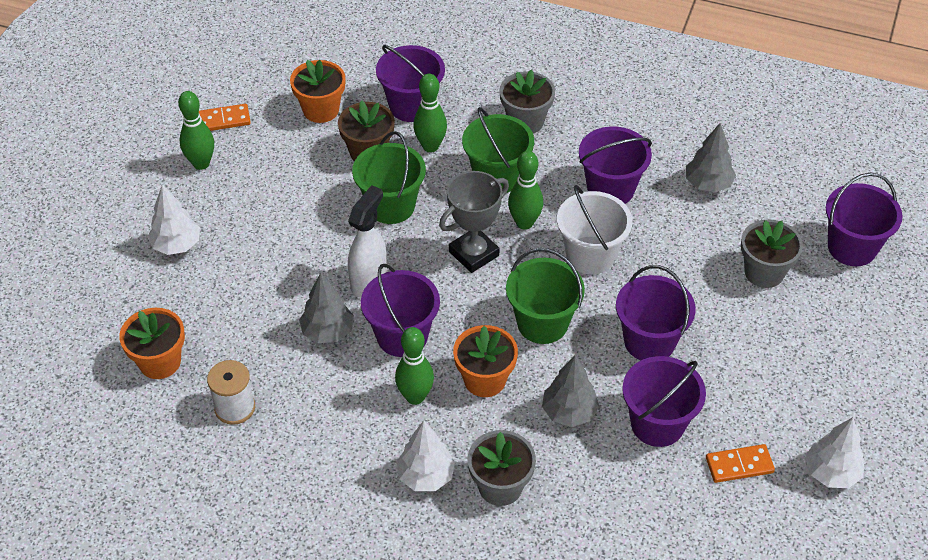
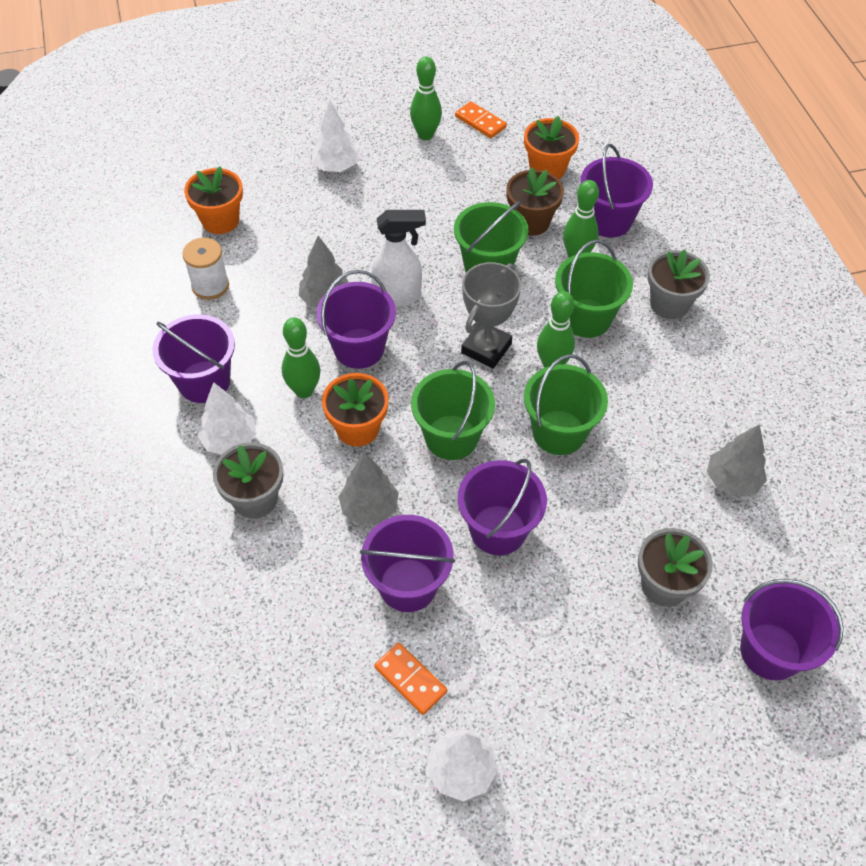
camera: 55 degrees right, 5 degrees up
(474, 253) = (486, 348): grey trophy -> grey trophy turned 75 degrees counterclockwise
(590, 255) = (559, 432): white bucket -> green bucket
(610, 189) = (651, 407): purple bucket -> purple bucket (204, 382)

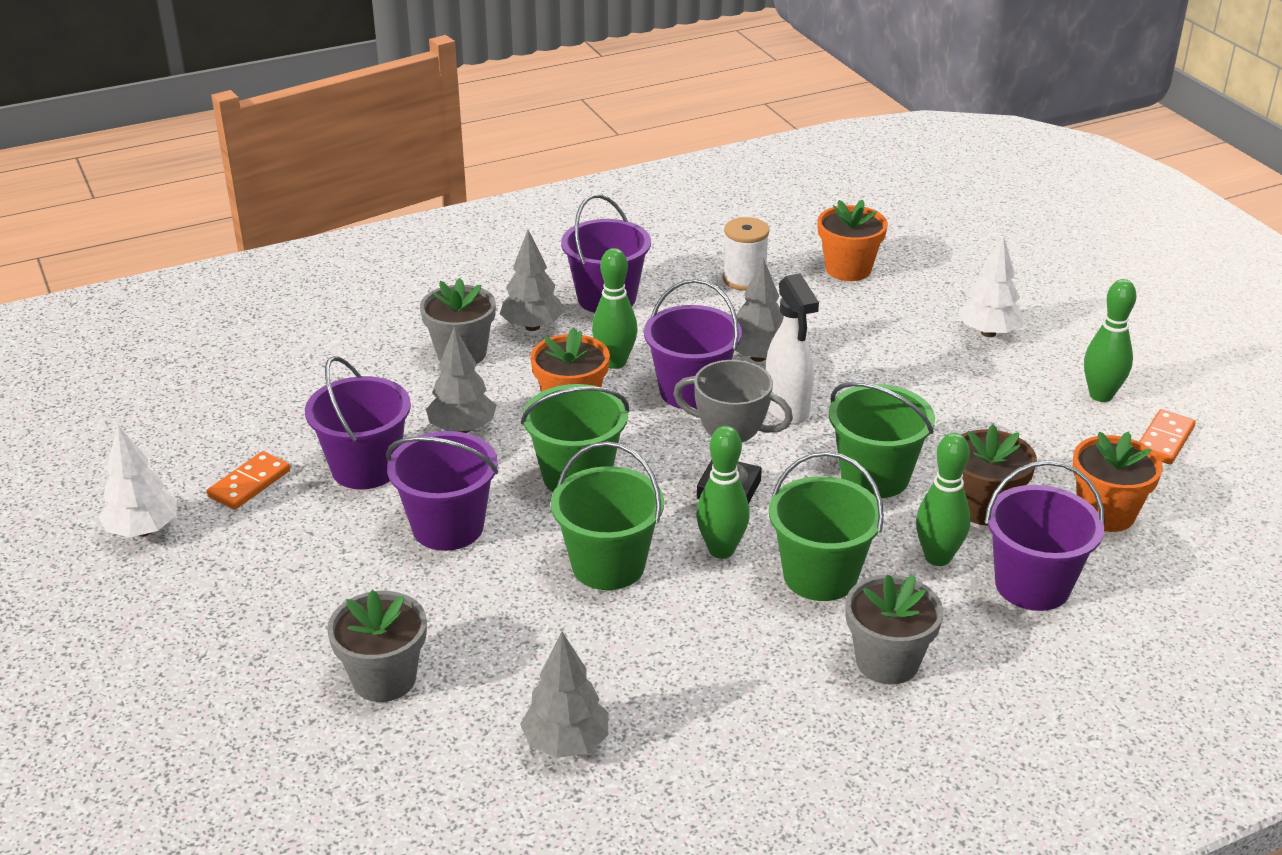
camera: 80 degrees right, 20 degrees down
(230, 441) = (532, 326): white tree -> grey tree
(770, 651) = (290, 789): purple bucket -> none

